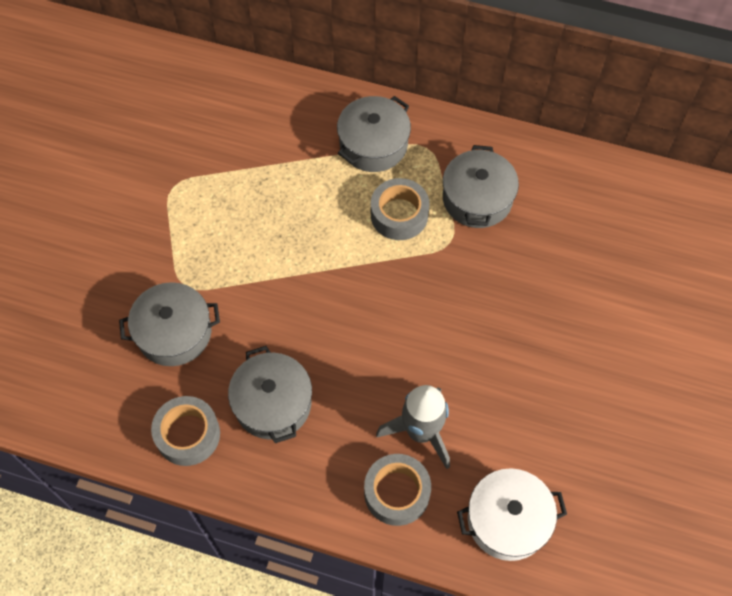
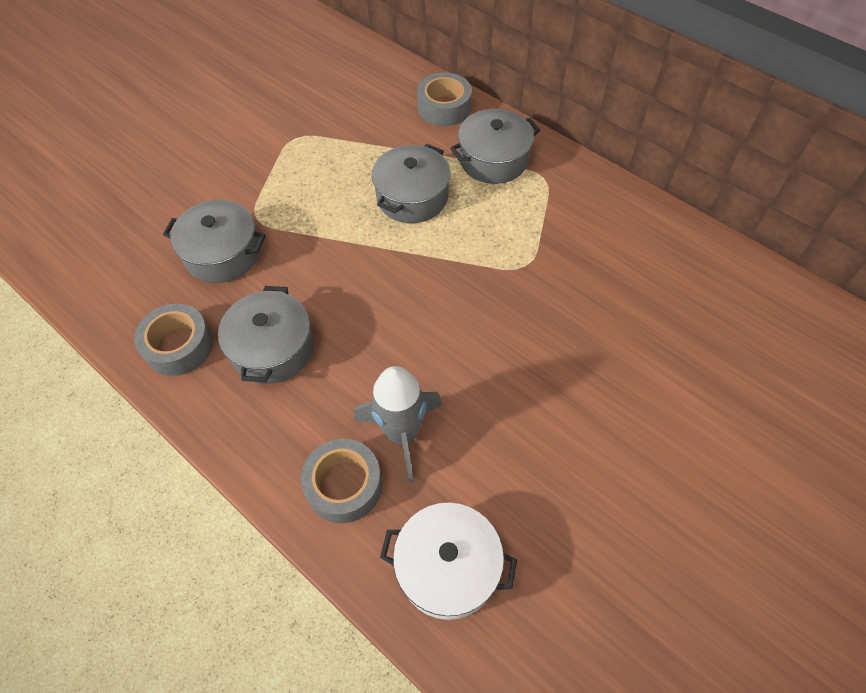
camera: 25 degrees right, 5 degrees down
(399, 215) = (487, 225): grey tape -> grey tape (444, 107)
(477, 199) = (572, 236): grey pot -> grey pot (412, 197)

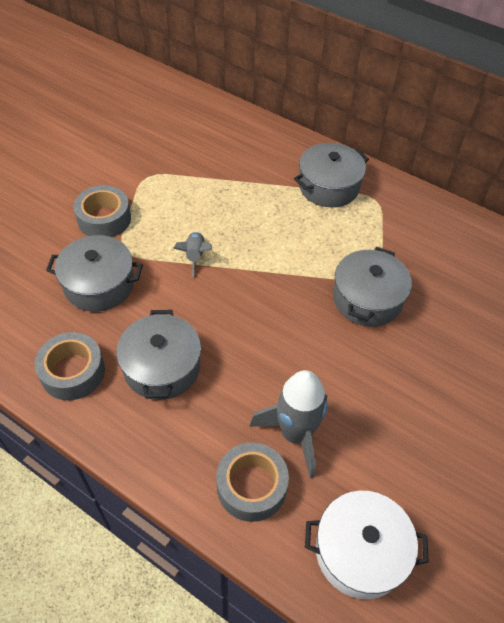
camera: 10 degrees left, 5 degrees down
(330, 229) = (195, 256): none -> grey rocket
(412, 197) = (263, 223): grey pot -> grey pot (367, 299)
(444, 107) = (276, 144): grey tape -> grey tape (104, 219)

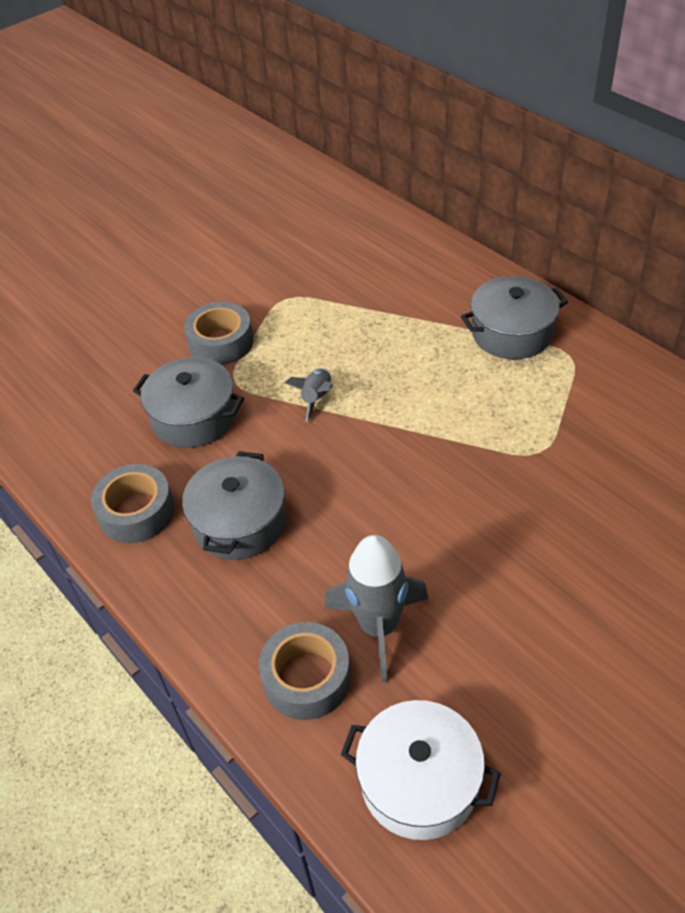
camera: 20 degrees right, 5 degrees down
(367, 299) = (521, 478): grey pot -> none

